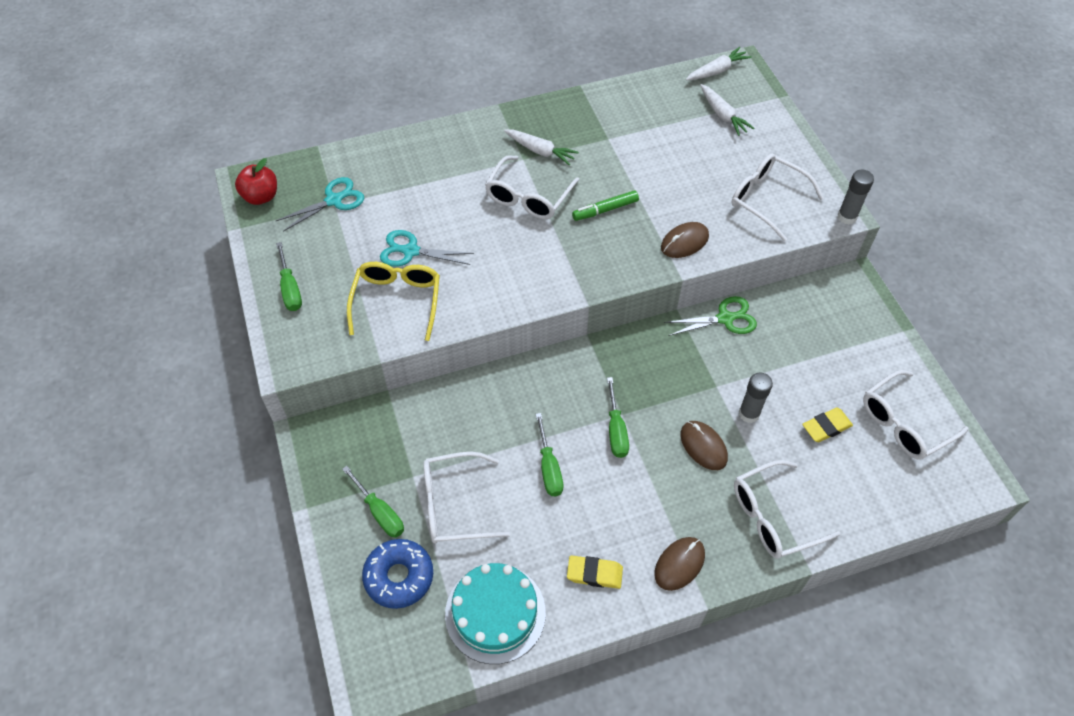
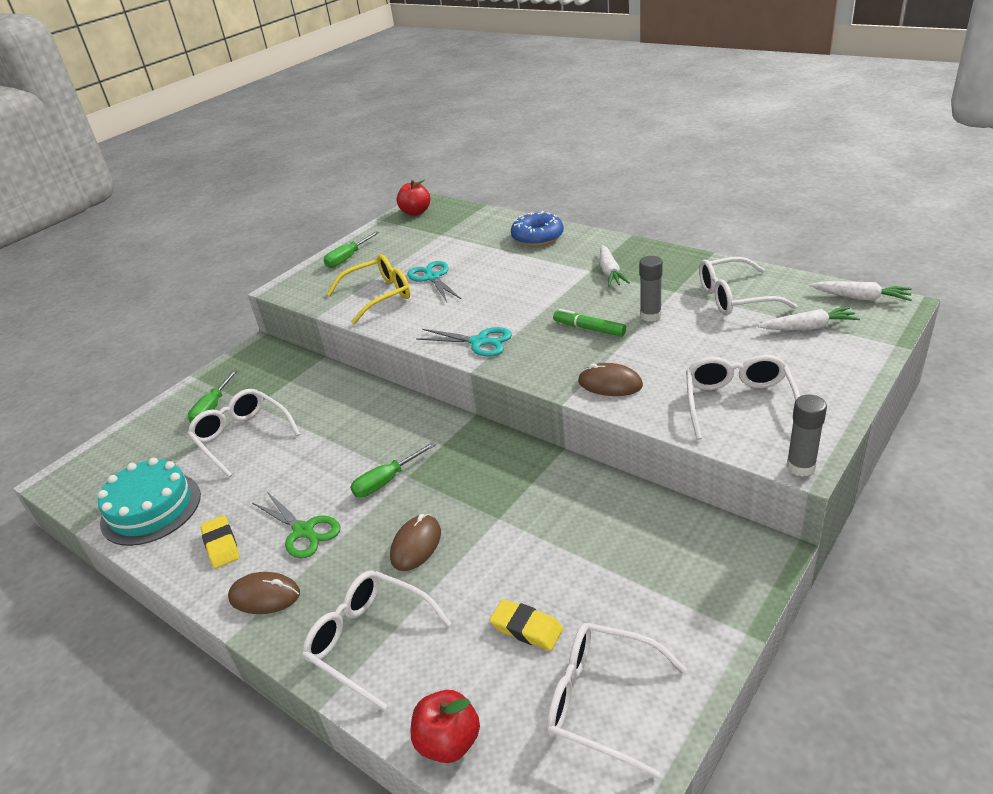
camera: 60 degrees right, 20 degrees down
(334, 200) = (444, 232): turquoise scissors -> turquoise scissors (480, 342)
(399, 577) = (160, 445): blue donut -> blue donut (537, 237)
(529, 196) = (553, 291): white glasses -> white glasses (735, 297)
(549, 467) = (315, 464): green screwdriver -> none
(722, 115) = (808, 327): white carrot -> white carrot turned 120 degrees counterclockwise
(725, 318) = (590, 483): green scissors -> green scissors (304, 531)
(749, 413) = (486, 557): grey glue stick -> grey glue stick (650, 316)
(883, 513) = (448, 742): none -> red apple

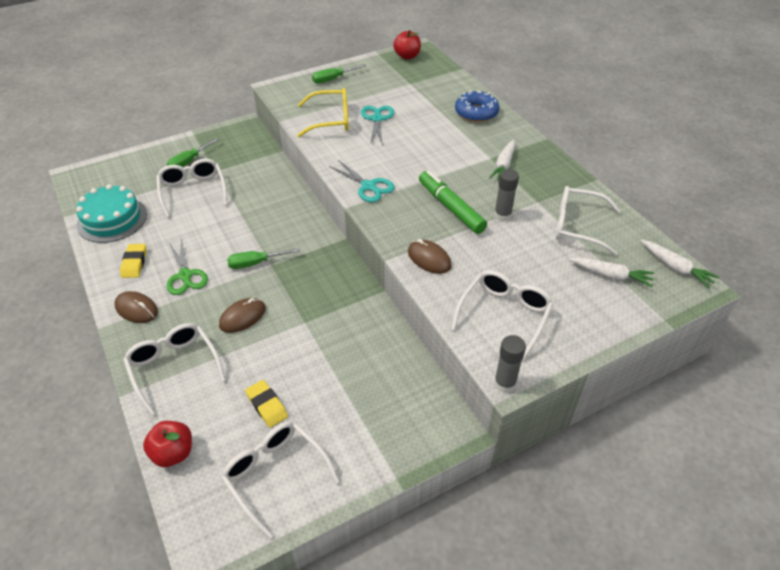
camera: 20 degrees right, 10 degrees up
(589, 329) = (450, 207): green marker -> green marker, size x1.55

